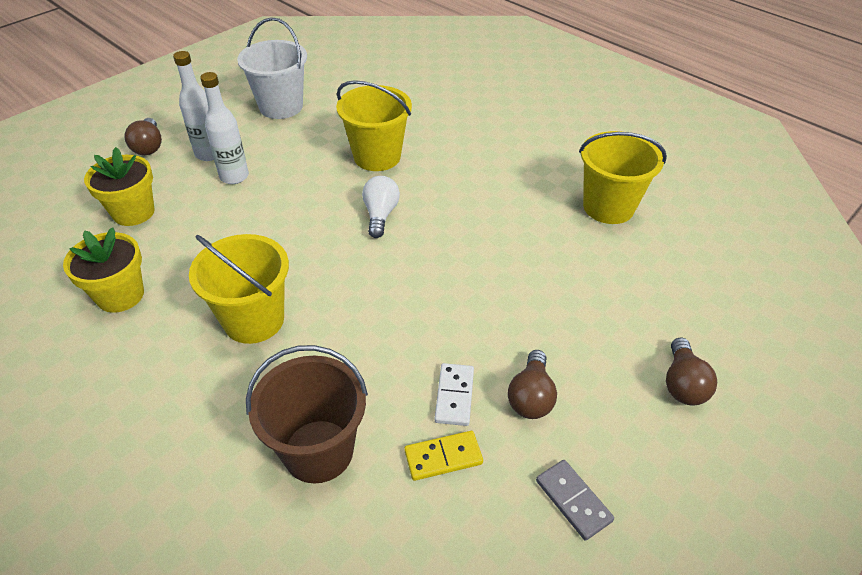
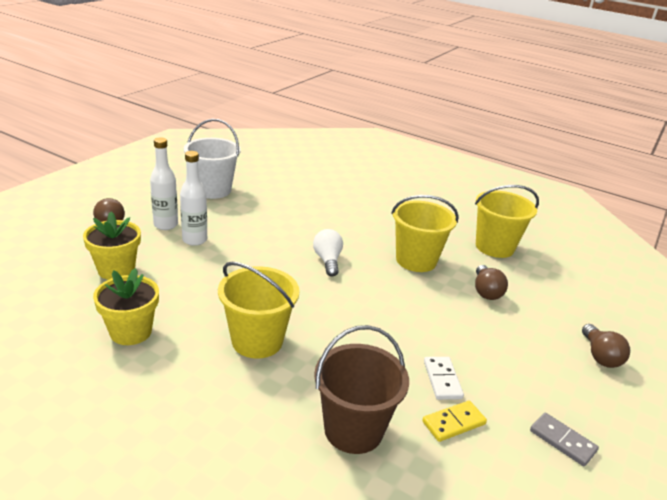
camera: 15 degrees left, 15 degrees down
(377, 156) = (307, 221): yellow bucket -> yellow bucket (416, 260)
(531, 397) = (499, 375): brown light bulb -> brown light bulb (486, 291)

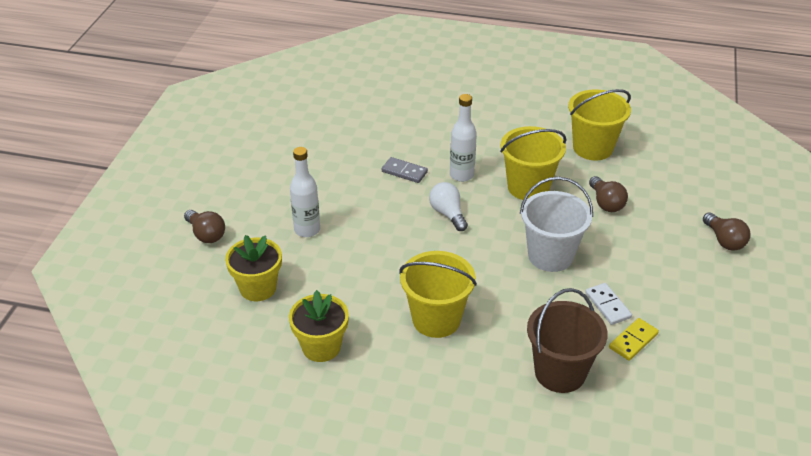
camera: 15 degrees left, 10 degrees up
(166, 225) = (265, 221): white bottle -> white bottle (461, 175)
(213, 190) = (281, 161): white bucket -> white bucket (550, 256)
(562, 441) = (720, 328): grey domino -> grey domino (404, 172)

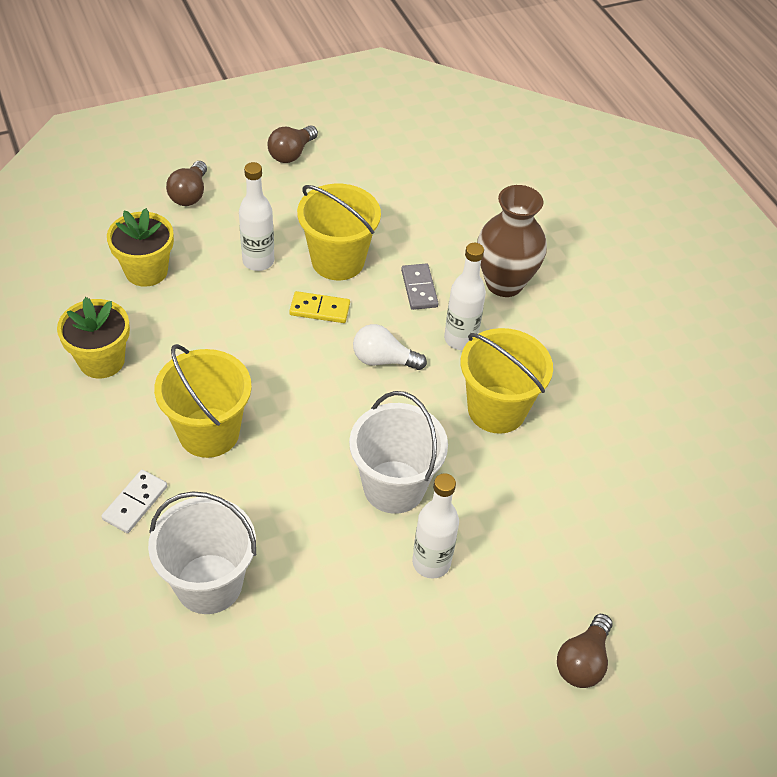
camera: 50 degrees right, 10 degrees up
(434, 137) = (504, 283): none -> brown vase
(448, 214) = (383, 360): white light bulb -> white light bulb turned 105 degrees counterclockwise
(560, 372) = (209, 583): brown bucket -> white bucket
(593, 148) = (633, 438): yellow bucket -> yellow bucket (338, 261)
(606, 203) = (538, 499): brown light bulb -> brown light bulb (291, 153)
(608, 305) = (354, 582): white domino -> white domino (135, 503)
(617, 266) = (431, 562): none -> white bottle
(633, 341) = (313, 635): yellow domino -> yellow domino (319, 309)

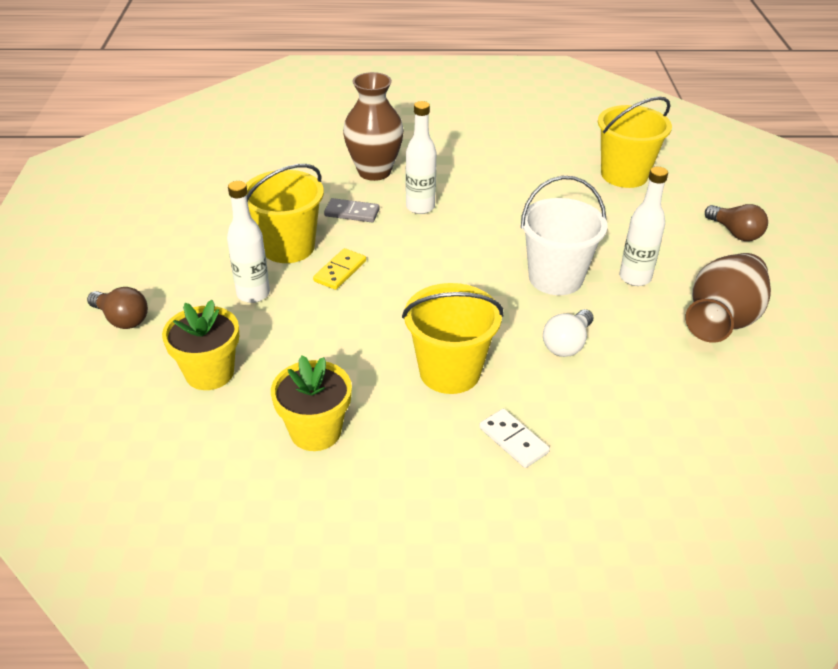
camera: 65 degrees left, 10 degrees down
(209, 583) = (621, 407): white bucket -> none
(291, 153) = (124, 241): brown light bulb -> none
(383, 360) = (420, 250): white light bulb -> white light bulb (567, 344)
(390, 663) = (721, 320): none -> brown vase
(496, 409) = (501, 209): yellow bucket -> yellow bucket (624, 175)

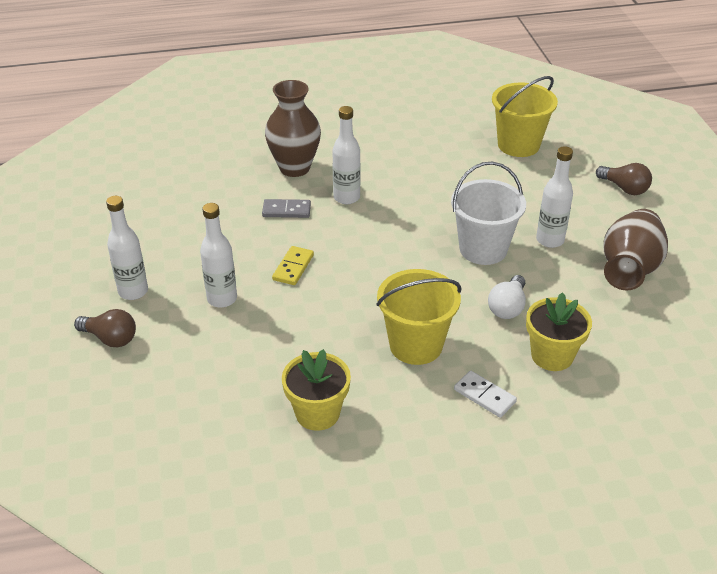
camera: 10 degrees left, 0 degrees up
(163, 274) = (133, 291): none -> white bottle
(209, 373) = (208, 376): yellow flower pot -> yellow flower pot (552, 355)
(288, 247) = (239, 251): yellow bucket -> none

